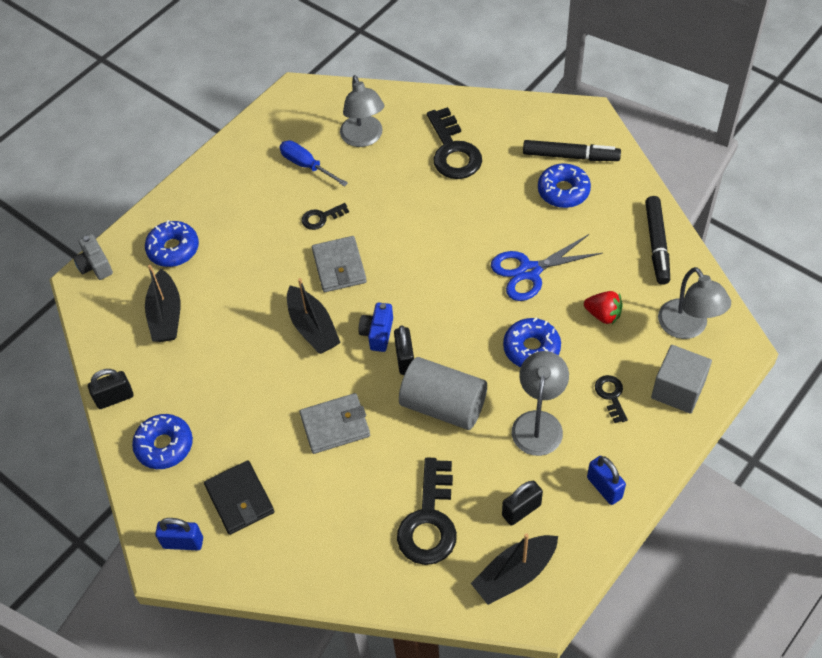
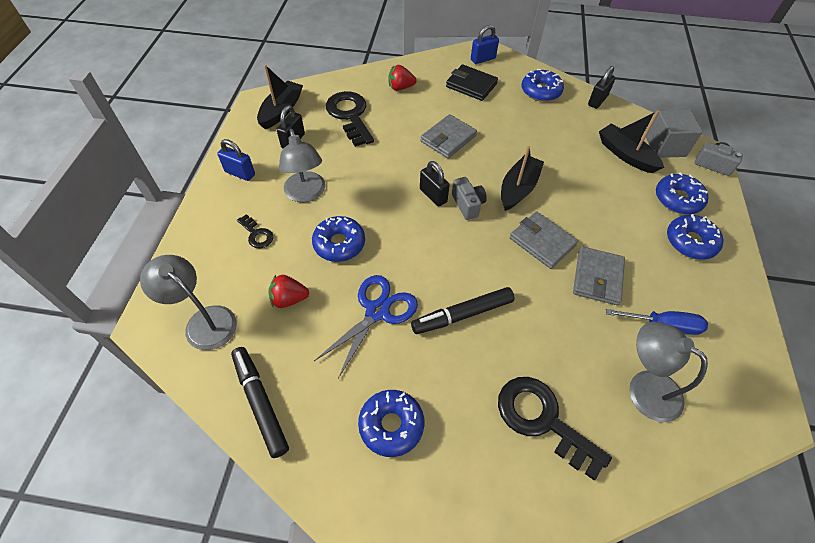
camera: 145 degrees right, 0 degrees up
(210, 210) = (690, 242): none -> blue donut
(312, 328) = (518, 189): black boat -> black boat turned 90 degrees clockwise
(321, 218) = (597, 277): black key -> grey wallet
(333, 541) = (400, 87): none -> red strawberry
(377, 333) = (468, 205): blue camera -> grey camera
(443, 405) = (383, 178): grey cylinder -> none
(570, 156) = (408, 484): black marker -> black marker (462, 314)
(678, 390) = (200, 261): grey cube -> grey cube (665, 146)

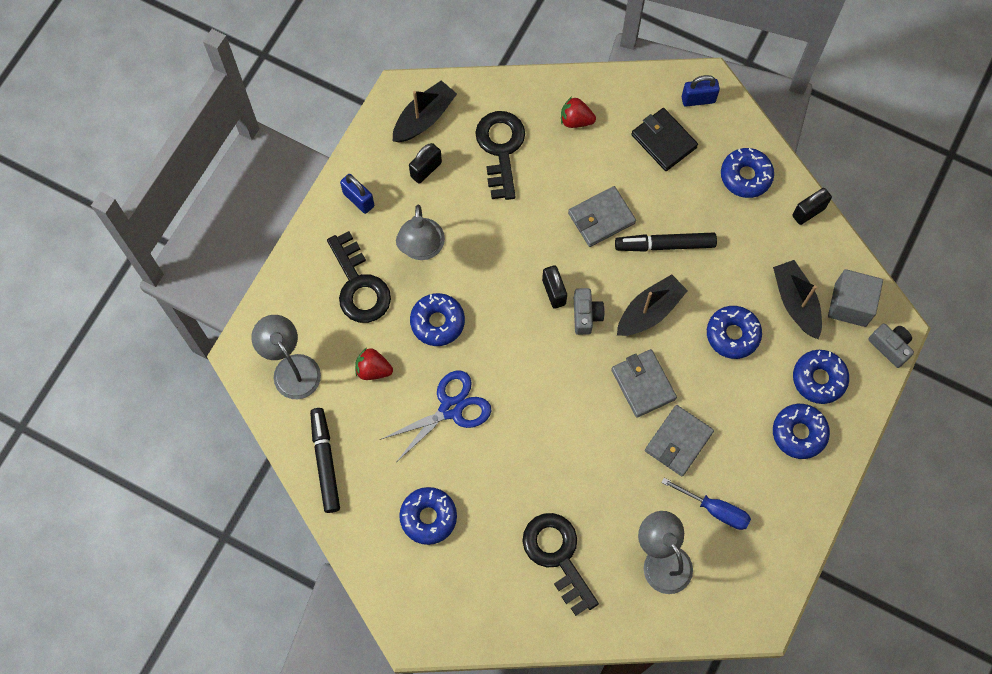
camera: 20 degrees right, 15 degrees up
(257, 234) = (359, 285): black key -> black key, size x1.99
(462, 314) = (529, 437): black marker -> black marker (665, 245)
(592, 187) = (732, 334): none -> blue donut

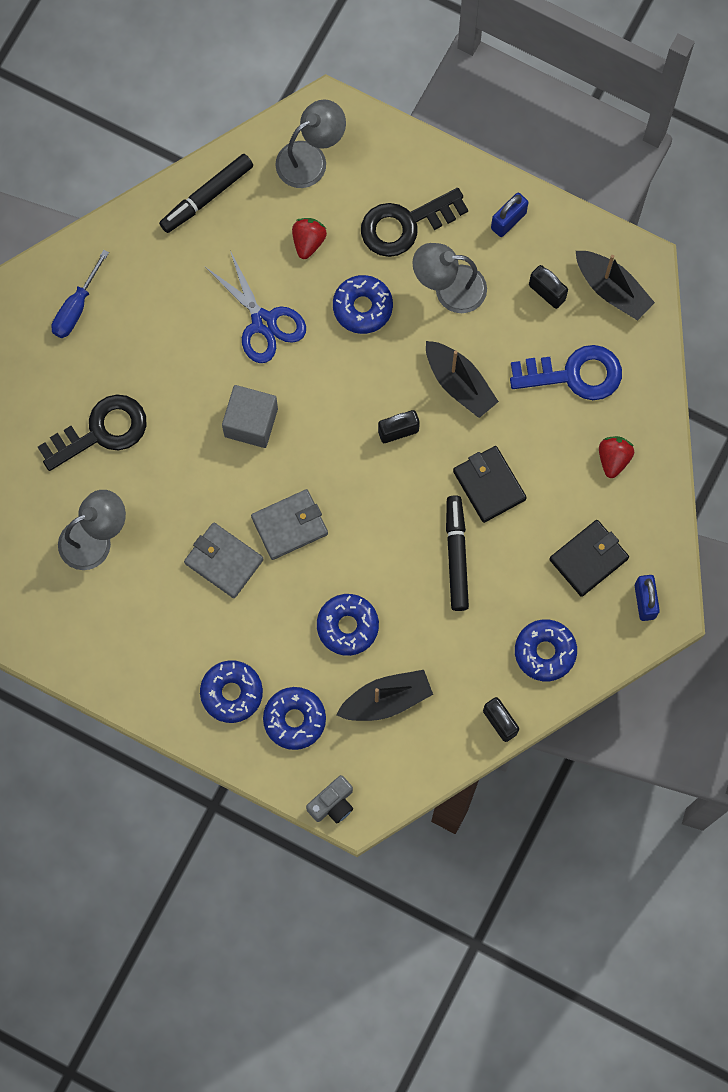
camera: 90 degrees right, 5 degrees up
(325, 462) = (207, 196): black marker -> black marker turned 150 degrees clockwise
(428, 517) = (145, 301): blue donut -> none
(500, 149) = (574, 374): black key -> blue key
(586, 315) = (371, 466): grey camera -> none
(601, 218) = (489, 485): grey wallet -> black wallet
(649, 311) = (375, 535): black boat -> black boat (459, 383)
(715, 509) = (147, 597): blue screwdriver -> blue screwdriver (76, 307)
(850, 304) = (384, 762): grey cube -> grey cube (251, 422)

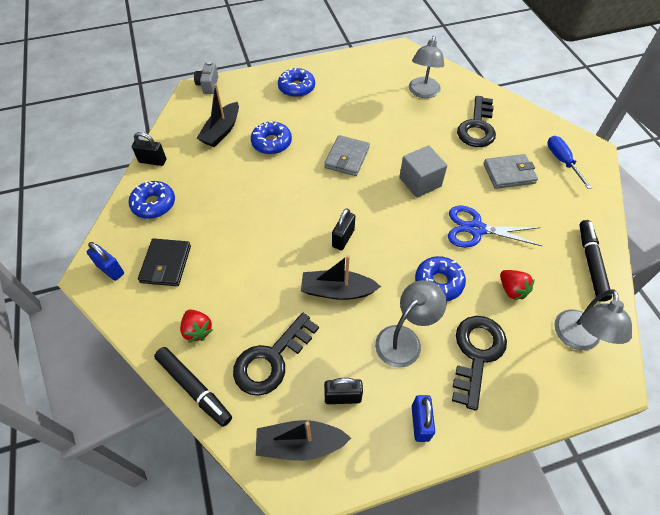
camera: 135 degrees right, 20 degrees down
(224, 561) = (359, 124): grey wallet -> grey wallet (509, 173)
(294, 719) = (257, 98): blue donut -> none
(456, 555) = (247, 209): black marker -> black marker (194, 388)
(489, 485) = (263, 254): black wallet -> none
(574, 374) = (271, 359): blue key -> black key

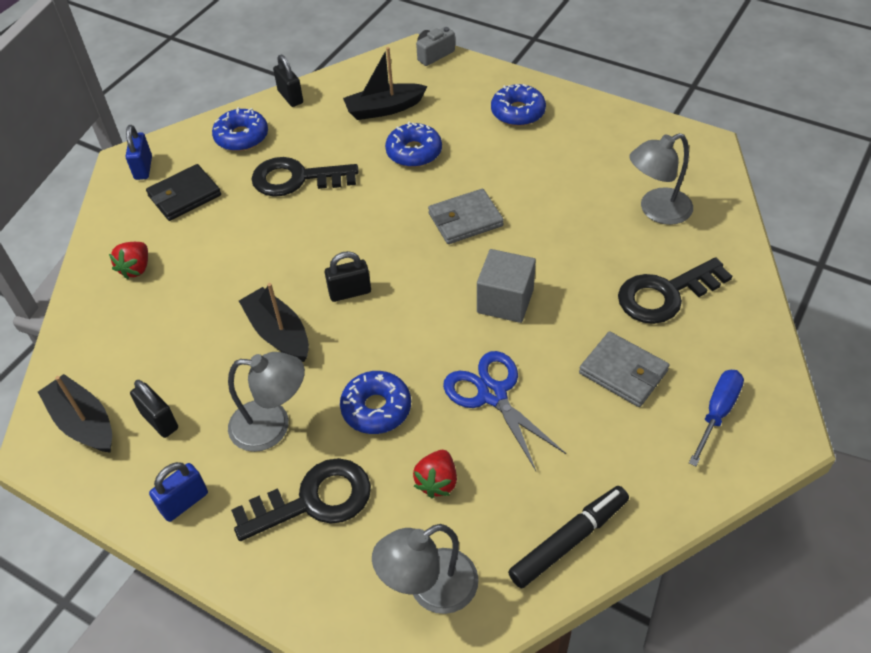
camera: 50 degrees right, 5 degrees down
(194, 388) = (76, 310): black marker -> none
(271, 359) = (152, 340): black key -> black key (296, 179)

